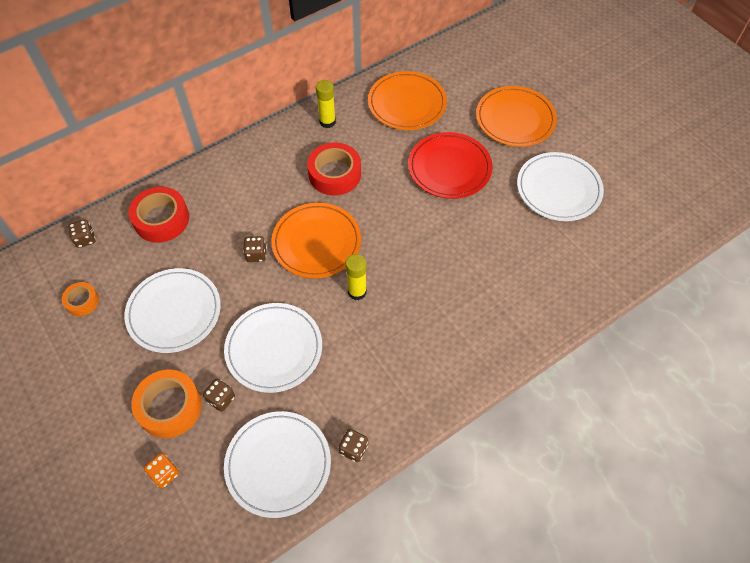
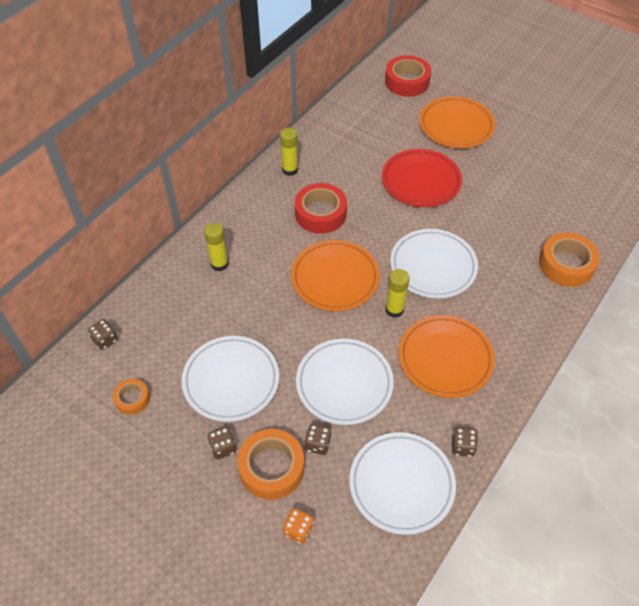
camera: 20 degrees left, 5 degrees down
(161, 219) = (174, 300): red tape -> red tape (407, 82)
(217, 197) = (219, 264): none -> yellow glue stick
(256, 254) = (284, 305): brown dice -> brown dice (223, 448)
(407, 104) = (354, 136): orange plate -> orange plate (445, 358)
(554, 298) = (566, 264): none -> orange tape
(558, 189) = (522, 174): white plate -> white plate (433, 266)

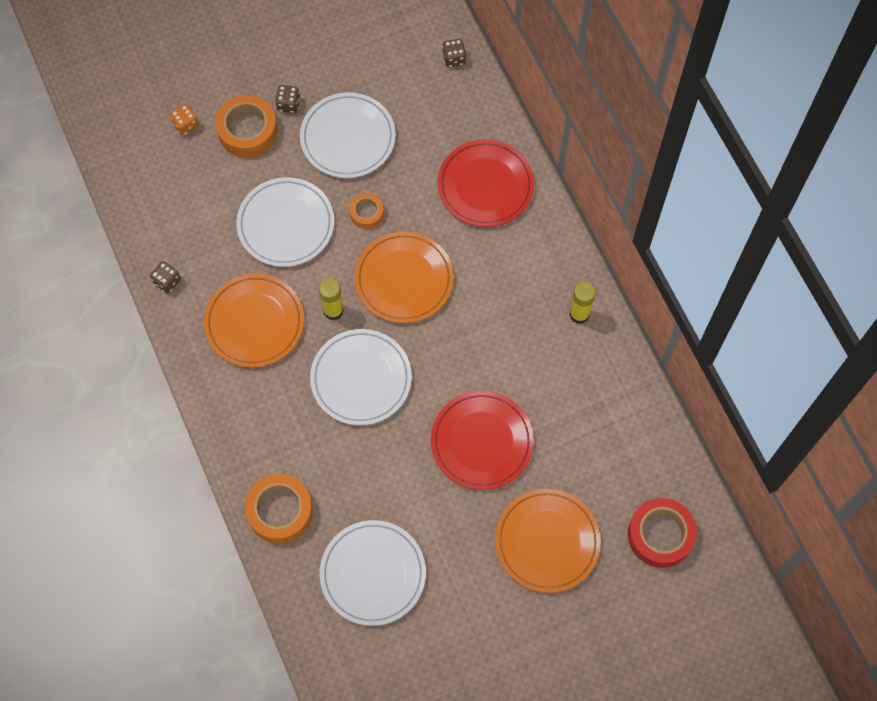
camera: 120 degrees right, 15 degrees up
(132, 399) = (378, 57): orange tape -> orange tape (366, 213)
(219, 264) = (485, 185): yellow glue stick -> red plate
(318, 444) = (244, 174): brown dice -> none
(320, 213) = (496, 311): red tape -> none
(401, 484) = (169, 216): white plate -> white plate (373, 574)

